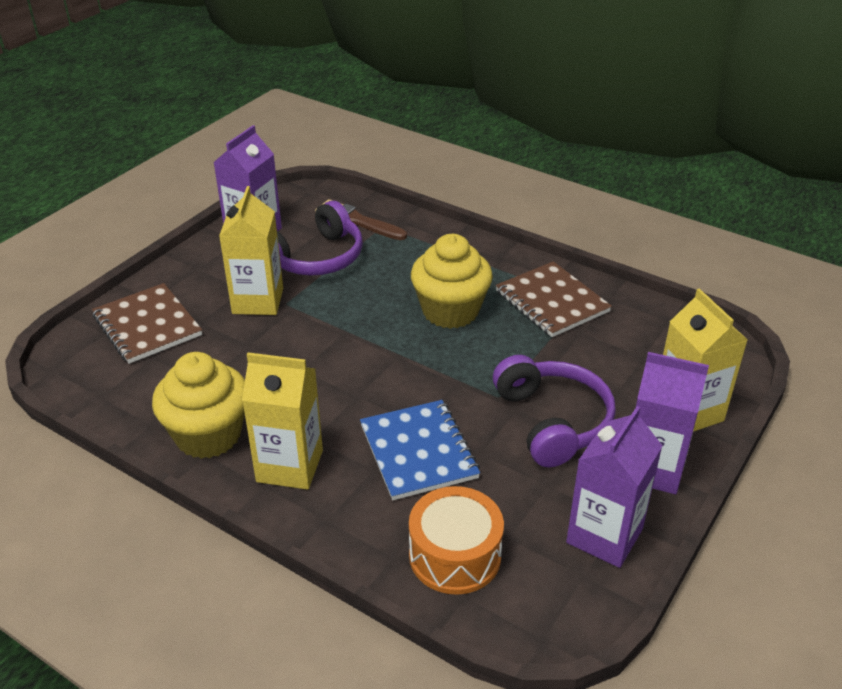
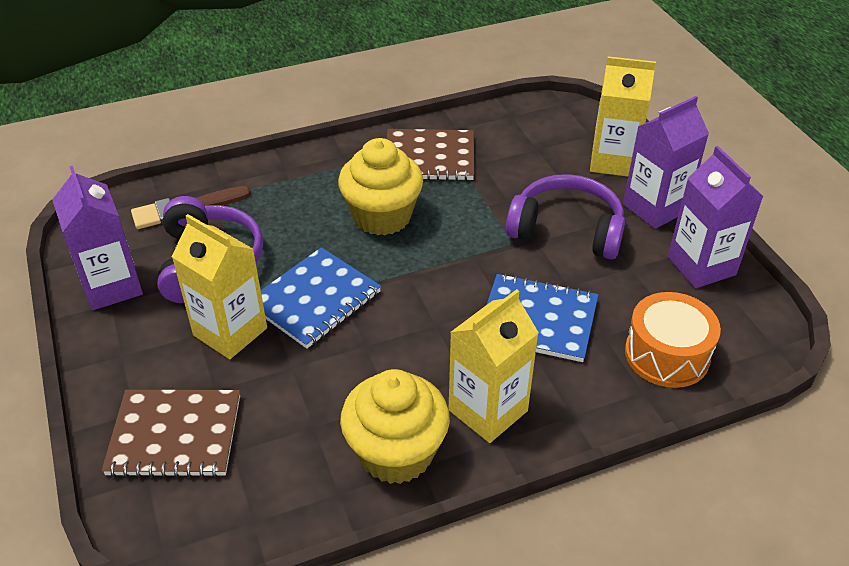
camera: 55 degrees left, 5 degrees up
(325, 322) = (315, 299): none -> blue notebook

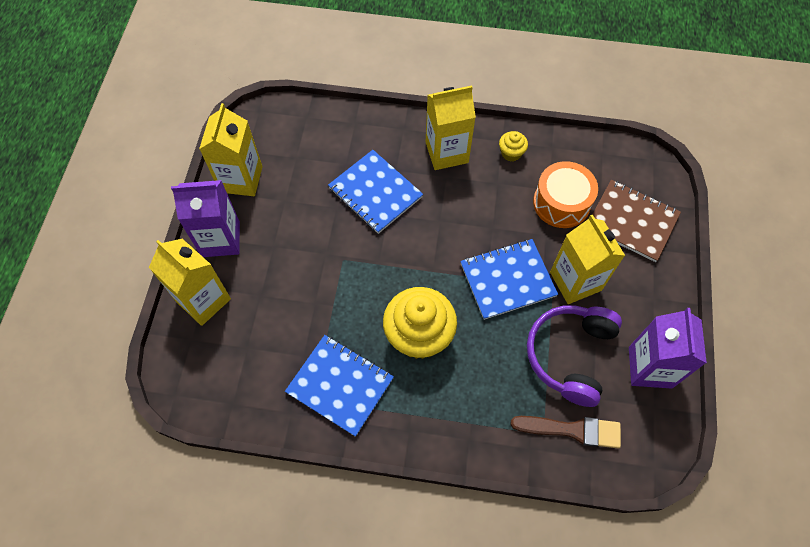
camera: 150 degrees left, 20 degrees up
(396, 453) = (511, 153): yellow cupcake -> yellow cupcake, size x0.46
(429, 157) = (340, 385): brown notebook -> blue notebook
(567, 229) = (297, 252): purple headphones -> none
(667, 354) = (321, 135): orange drum -> orange drum (561, 203)
(701, 266) = (241, 179): purple carton -> yellow carton

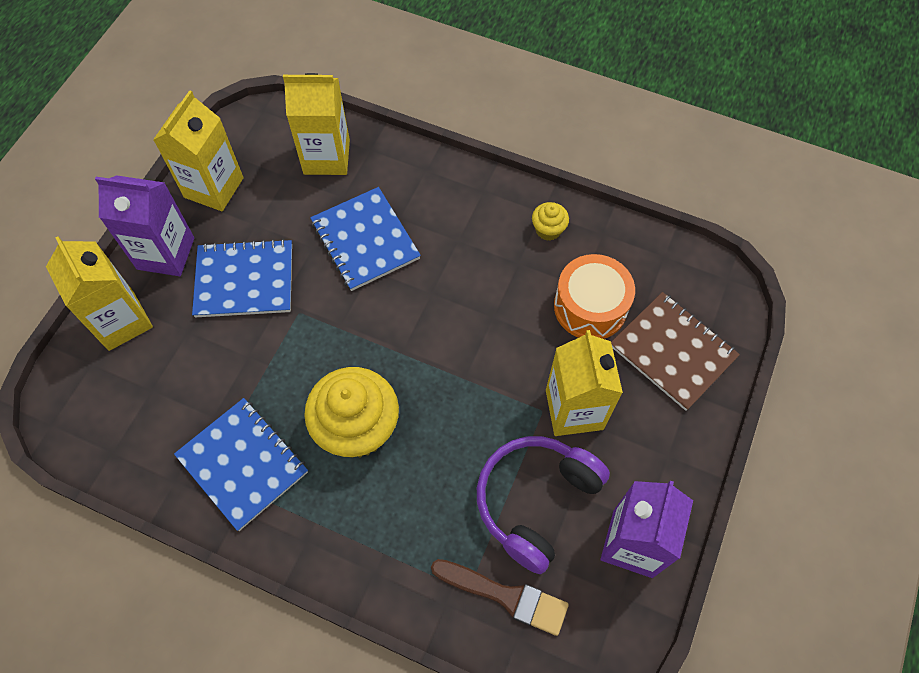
camera: 15 degrees right, 0 degrees up
(446, 152) = (468, 210): yellow carton -> yellow carton (326, 157)
(507, 280) = (489, 386): blue notebook -> blue notebook (244, 280)

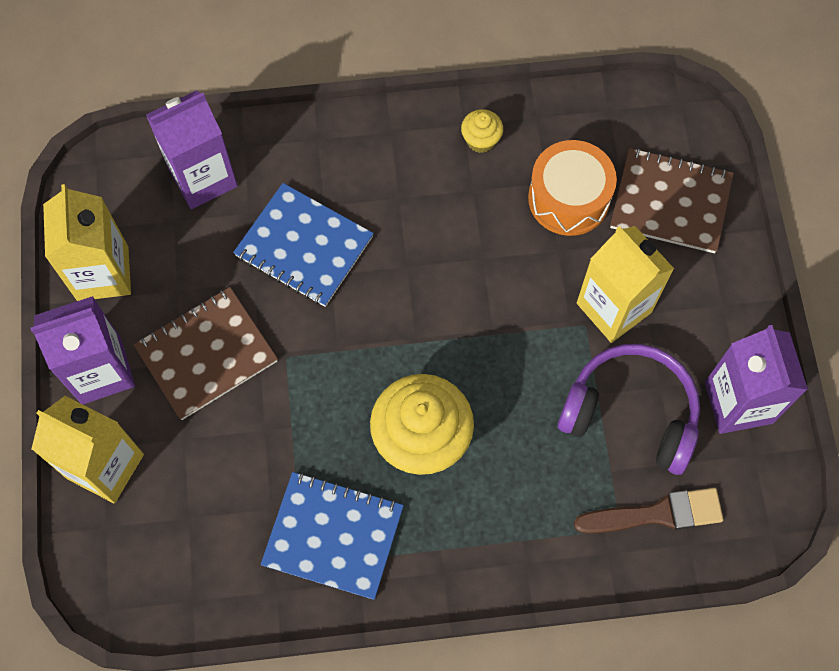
camera: 30 degrees left, 5 degrees up
(244, 280) = (206, 354): blue notebook -> brown notebook
(326, 157) = (203, 178): yellow carton -> purple carton
(535, 501) = (631, 413): purple headphones -> purple headphones turned 105 degrees clockwise

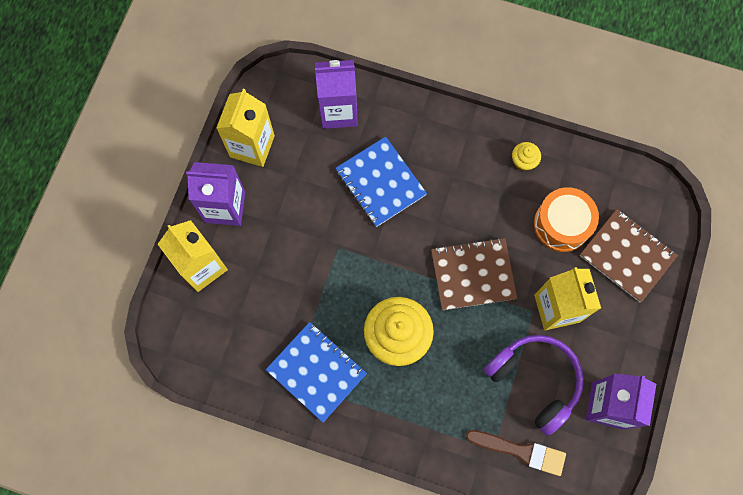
camera: 25 degrees right, 5 degrees up
(206, 354) = (291, 225): brown notebook -> brown notebook (473, 275)

